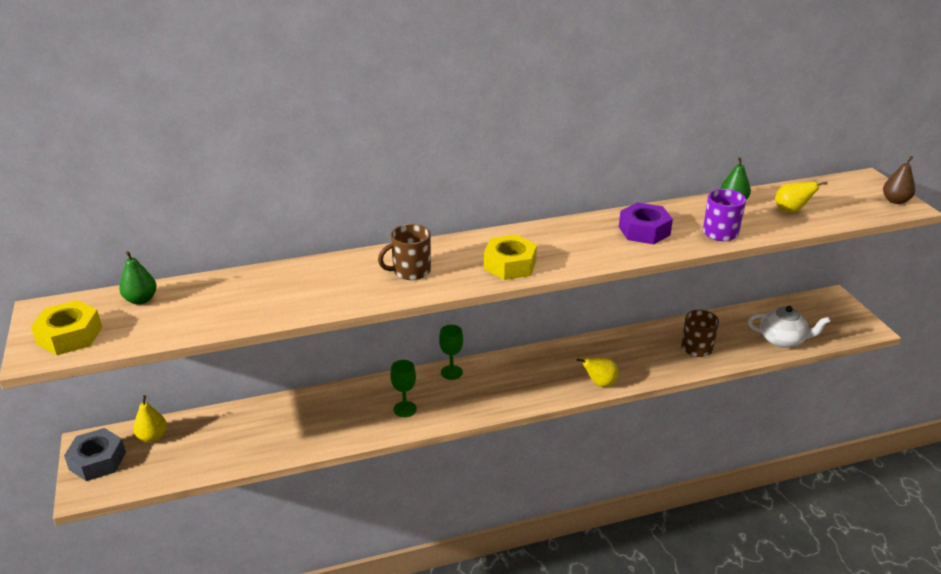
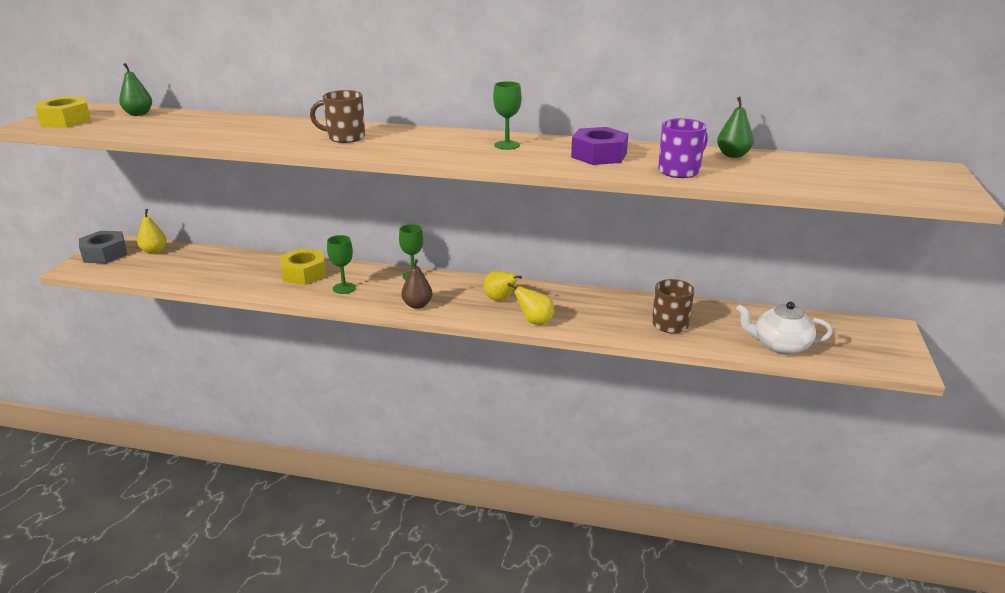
camera: 30 degrees right, 5 degrees down
(510, 265) = (432, 150): yellow nut -> yellow nut (304, 273)
(560, 239) = (507, 145): none -> green goblet
(782, 340) = (780, 345): white teapot -> white teapot turned 150 degrees clockwise
(791, 211) = (792, 172): yellow pear -> yellow pear (500, 299)
(895, 201) = (949, 190): brown pear -> brown pear (417, 305)

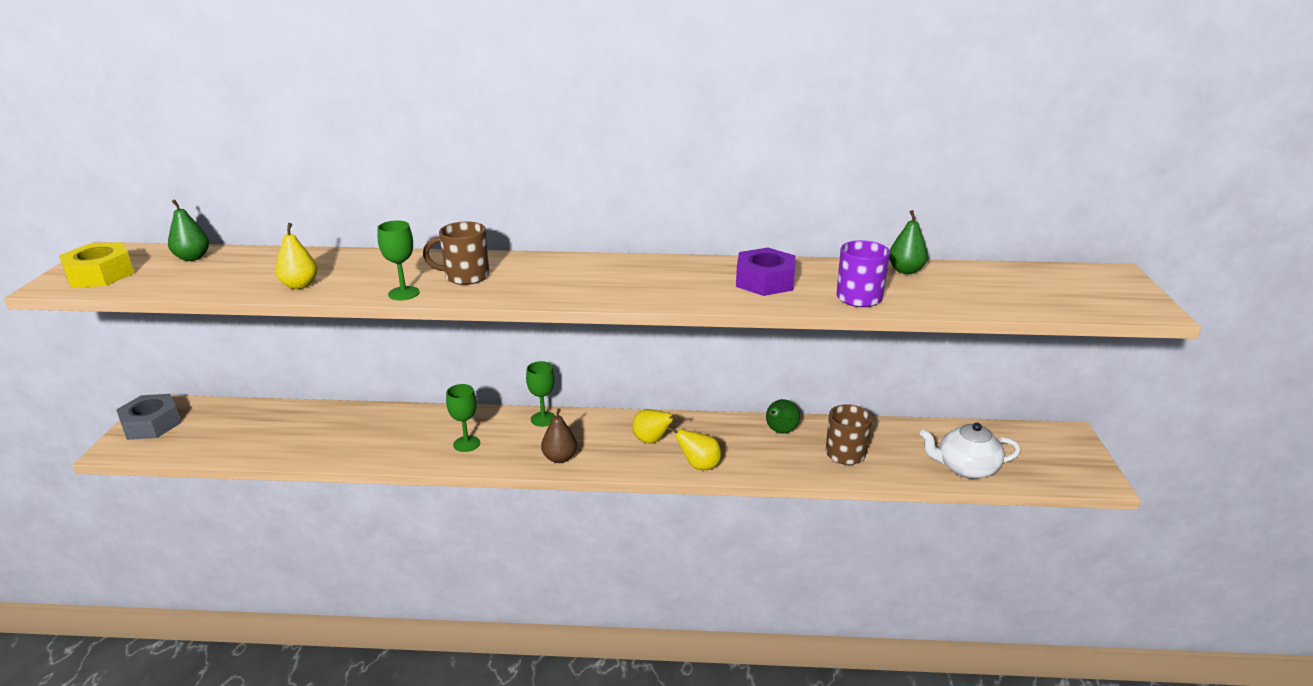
camera: 10 degrees left, 0 degrees up
(154, 251) = (215, 414): yellow pear -> yellow pear (300, 285)
(304, 273) = (412, 428): yellow nut -> none
(507, 145) = (658, 274): green goblet -> green goblet (404, 293)
(616, 302) = (780, 431): none -> green pear

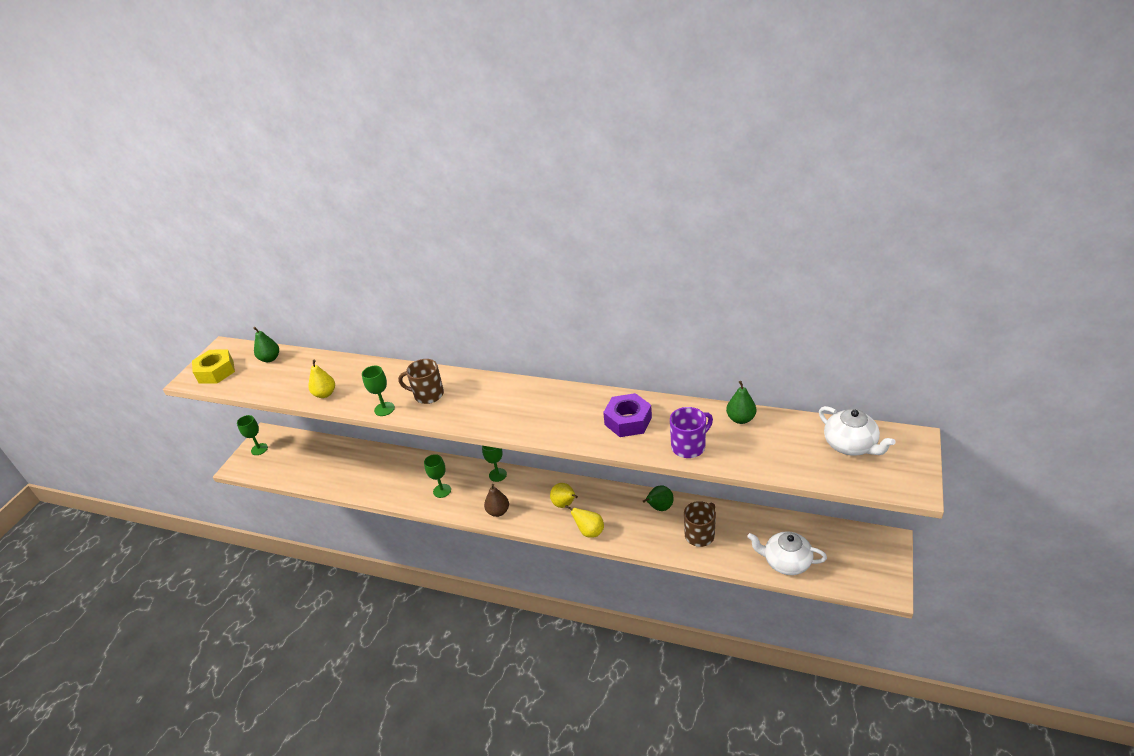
camera: 20 degrees right, 10 degrees up
(152, 424) = (259, 449): grey nut -> green goblet
(1051, 282) = (850, 445): none -> white teapot

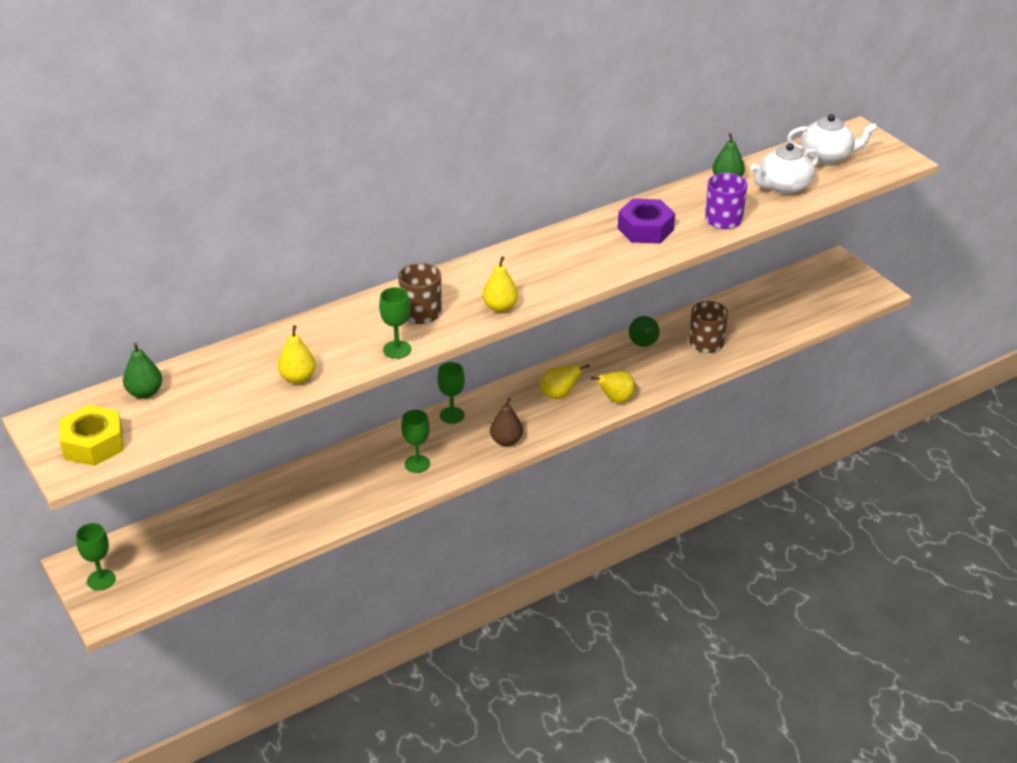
camera: 55 degrees left, 0 degrees up
(467, 418) = (500, 307): none -> yellow pear
(786, 562) = (793, 319): white teapot -> white teapot (783, 186)

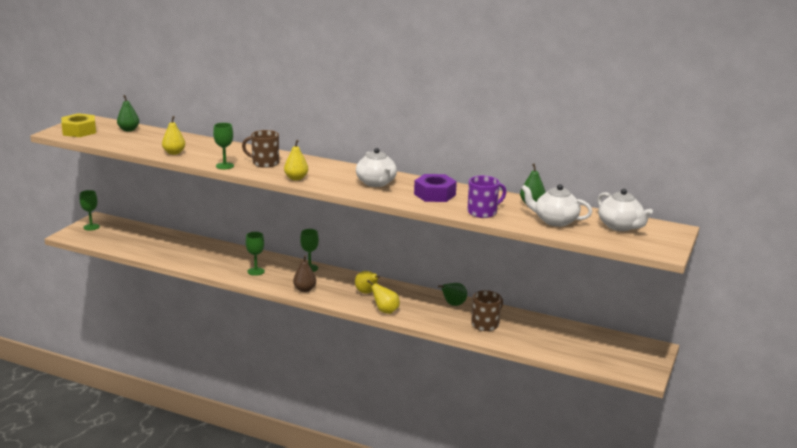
camera: 55 degrees right, 15 degrees down
(573, 255) = (376, 183): none -> white teapot

